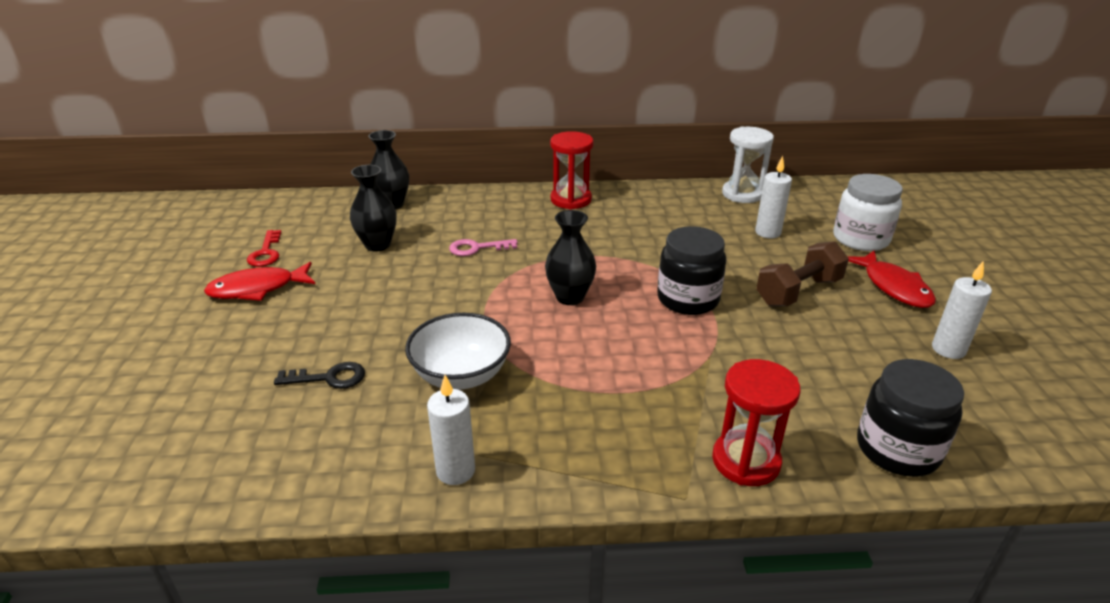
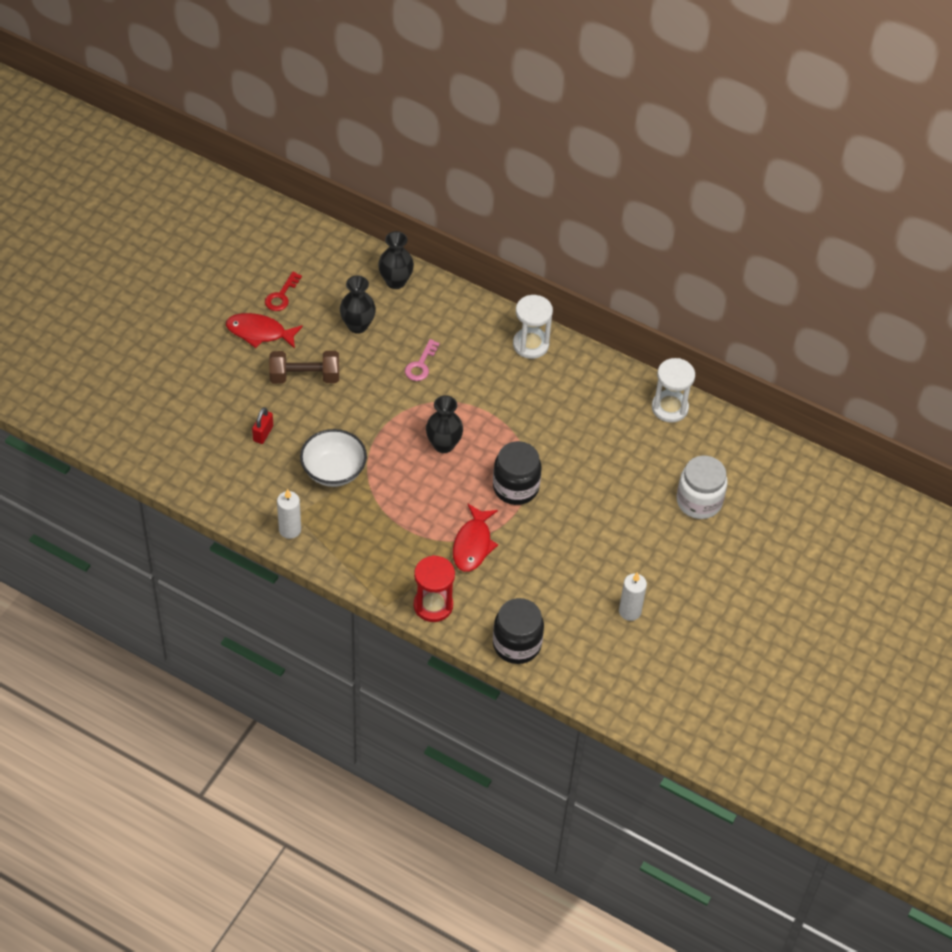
camera: 30 degrees right, 20 degrees up
(329, 378) = (263, 433): black key -> red padlock
(477, 248) = (420, 365): pink key -> pink key turned 90 degrees counterclockwise
(571, 200) = (530, 345): red hourglass -> white hourglass
(767, 232) = (639, 458): white candle -> none
(798, 292) = (594, 521): brown dumbbell -> brown dumbbell (304, 377)
(893, 287) = (662, 552): red fish -> red fish (473, 544)

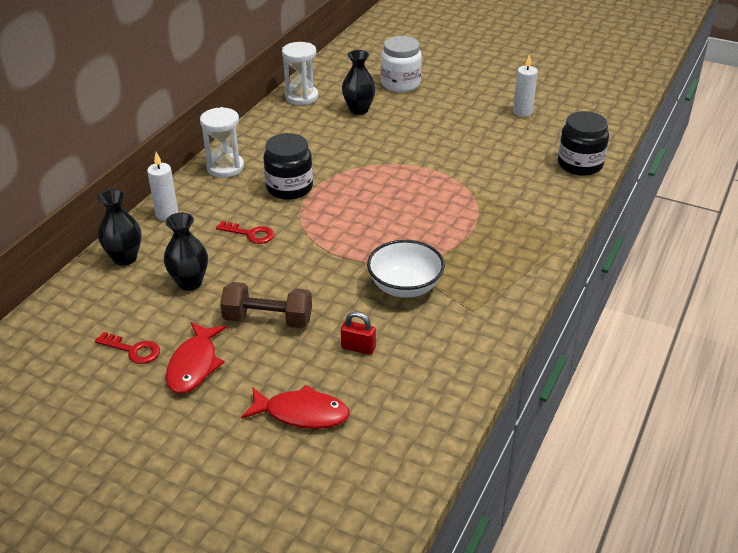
camera: 90 degrees left, 15 degrees down
(290, 530) = (494, 314): white candle -> white candle (167, 214)
(304, 377) = (268, 319): brown dumbbell -> brown dumbbell turned 75 degrees counterclockwise
(420, 365) = (250, 234): pink key -> red key
(433, 605) = (556, 212): red hourglass -> none
(443, 445) = (358, 214): black vase -> black vase (359, 110)
(473, 544) = (477, 192): red fish -> red fish (302, 413)
(515, 487) = (404, 170): black jar -> black jar (289, 188)

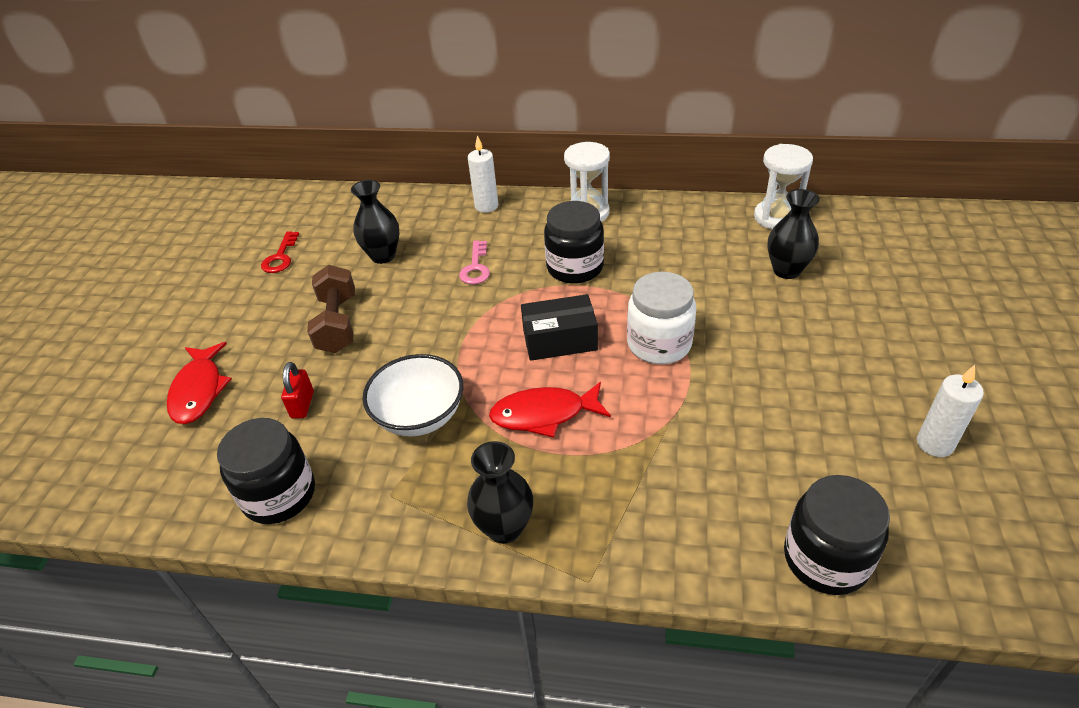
camera: 75 degrees right, 5 degrees up
(125, 258) = (408, 207): black vase -> black vase (504, 528)
(194, 365) = (264, 298): red fish -> red fish (544, 414)
(250, 234) = (476, 267): red key -> pink key
(365, 211) = (560, 340): none -> black box
(400, 84) = (891, 288): white jar -> white jar (659, 344)
(449, 366) = (279, 495): none -> black jar

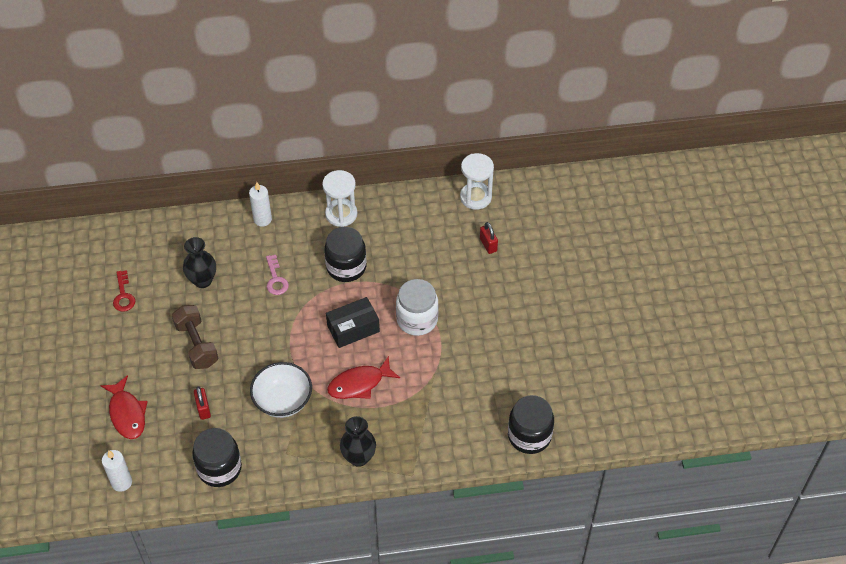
camera: 20 degrees left, 10 degrees up
(786, 270) = (488, 245): black vase -> red padlock
(934, 444) = (581, 357): white candle -> white candle (121, 482)

